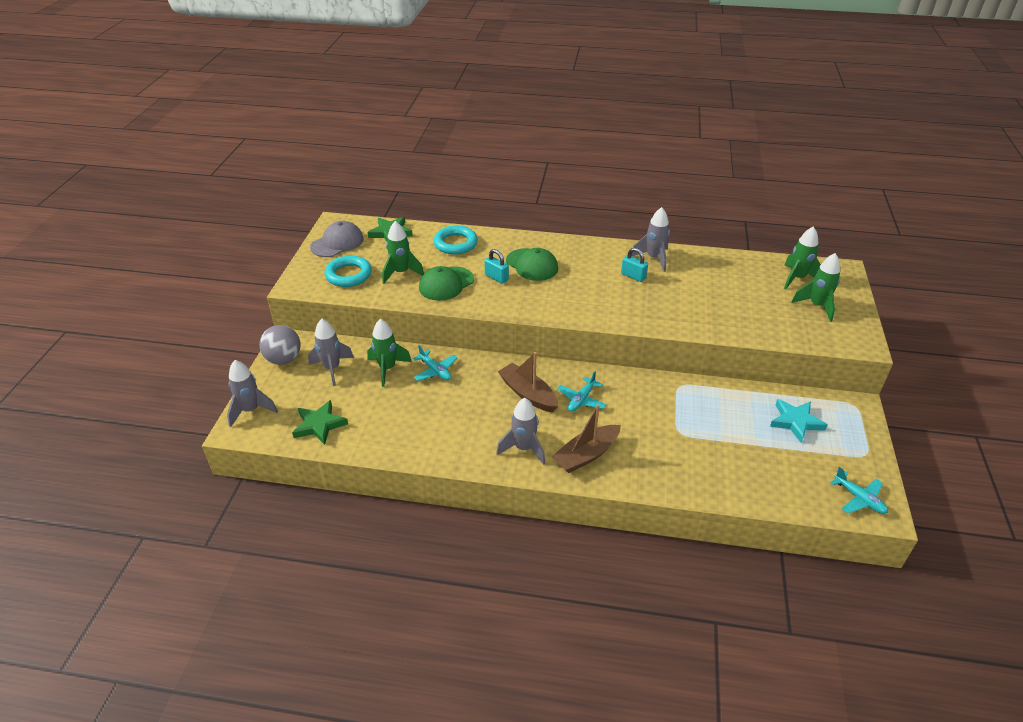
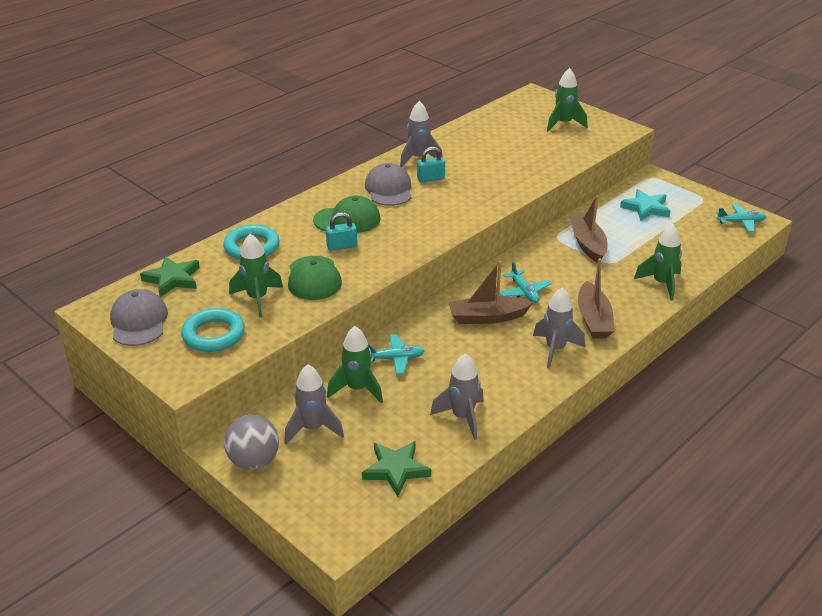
camera: 55 degrees left, 5 degrees down
(251, 410) = (317, 517): grey rocket -> grey rocket (462, 417)
(593, 264) = (389, 189): none -> grey cap
(691, 408) = (587, 244): none -> brown boat
(797, 278) = (522, 115): green rocket -> green rocket (661, 284)

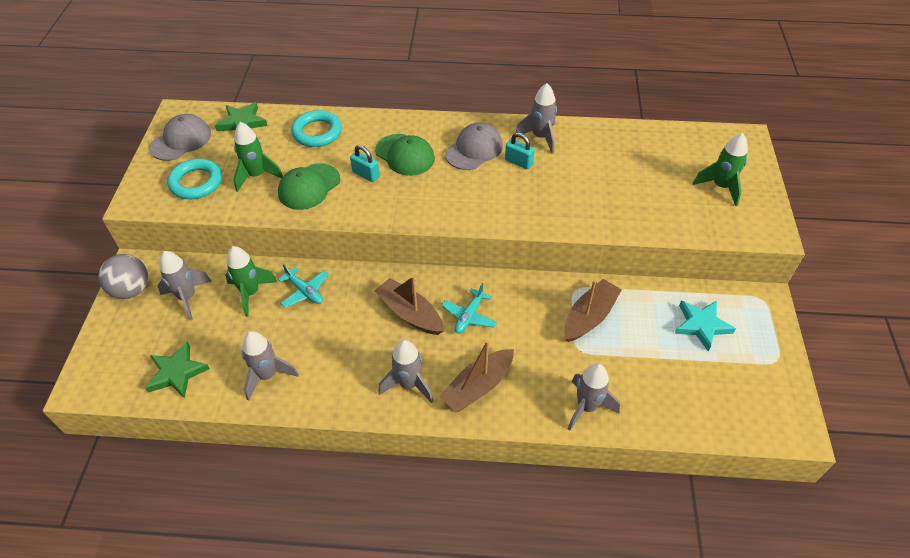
camera: 50 degrees right, 15 degrees up
(661, 284) = (586, 407): green rocket -> grey rocket
(741, 222) = (772, 416): turquoise plane -> none

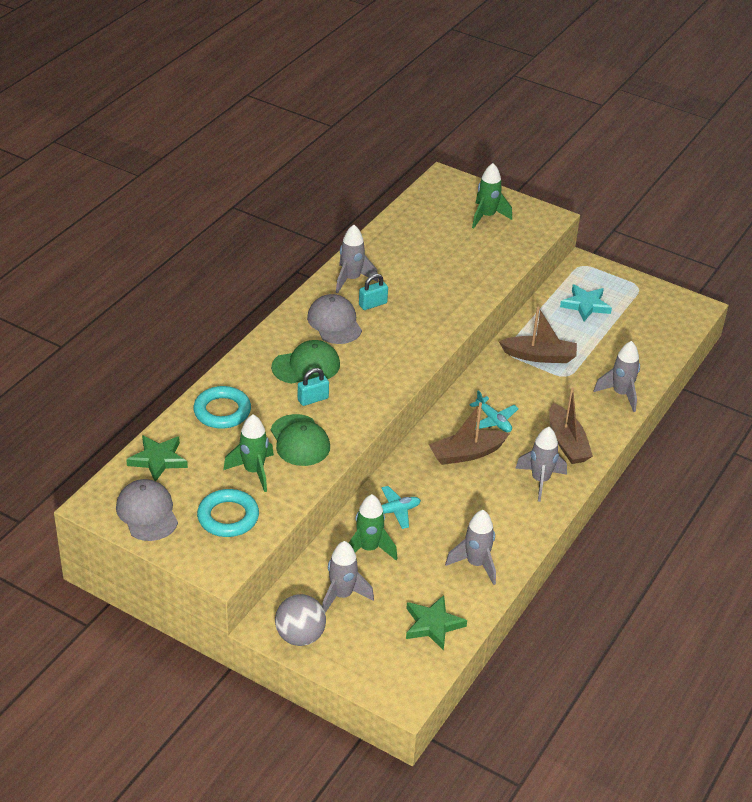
camera: 65 degrees left, 10 degrees down
(589, 317) = (539, 356): brown boat -> brown boat turned 120 degrees clockwise

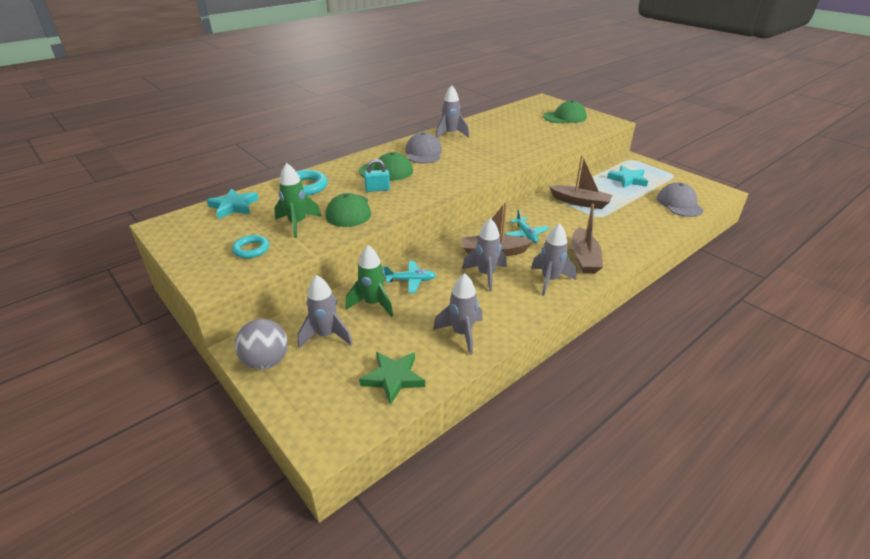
camera: 20 degrees right, 5 degrees down
(147, 513) = (193, 236): grey cap -> grey cap (679, 204)
(158, 460) = (233, 206): green star -> turquoise star
(228, 517) = (251, 249): turquoise ring -> turquoise ring, size x0.66
(373, 304) = (458, 147): turquoise padlock -> none
(487, 216) = (565, 117): green rocket -> green cap
(620, 394) = (642, 233): grey rocket -> grey rocket (486, 275)

